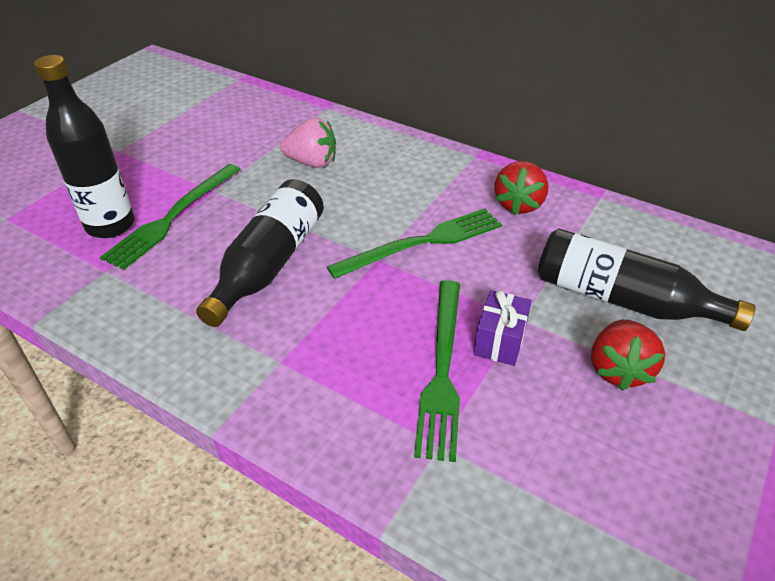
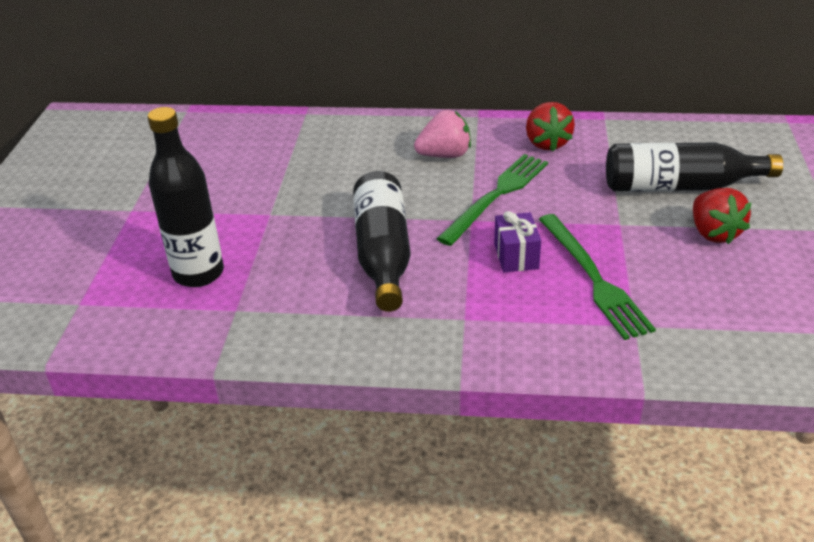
camera: 25 degrees left, 5 degrees down
(173, 217) = (253, 247): green fork -> none
(312, 162) = (339, 163): pink strawberry -> pink strawberry (444, 155)
(500, 341) = (617, 244): purple gift -> purple gift (516, 256)

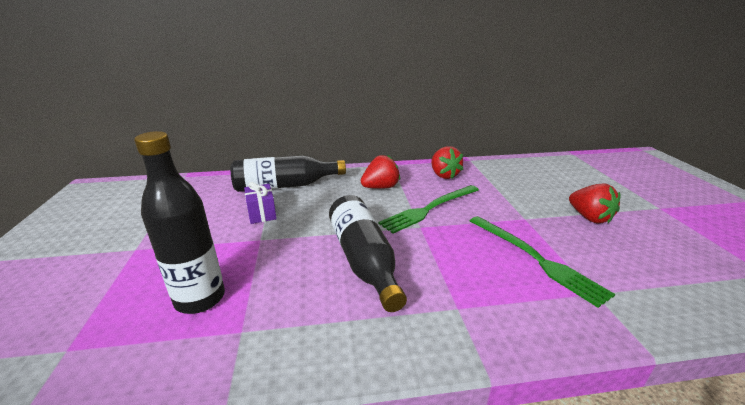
camera: 15 degrees left, 10 degrees down
(444, 155) = (380, 187): pink strawberry -> red strawberry
(496, 196) = (429, 209): green fork -> green fork turned 150 degrees counterclockwise
(516, 256) = (468, 249): purple gift -> purple gift (262, 213)
(680, 186) = (544, 192): black bottle -> black bottle (285, 186)

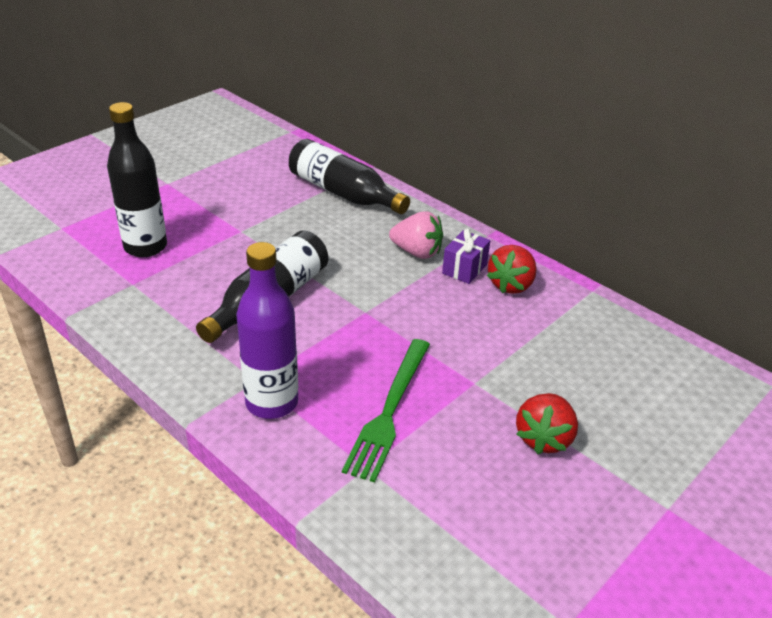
camera: 50 degrees right, 10 degrees up
(262, 213) = (279, 209): purple gift -> purple gift (464, 269)
(380, 187) = (417, 252): red strawberry -> pink strawberry
(429, 209) = (410, 304): green fork -> none
(493, 310) = (272, 402): none -> purple bottle

